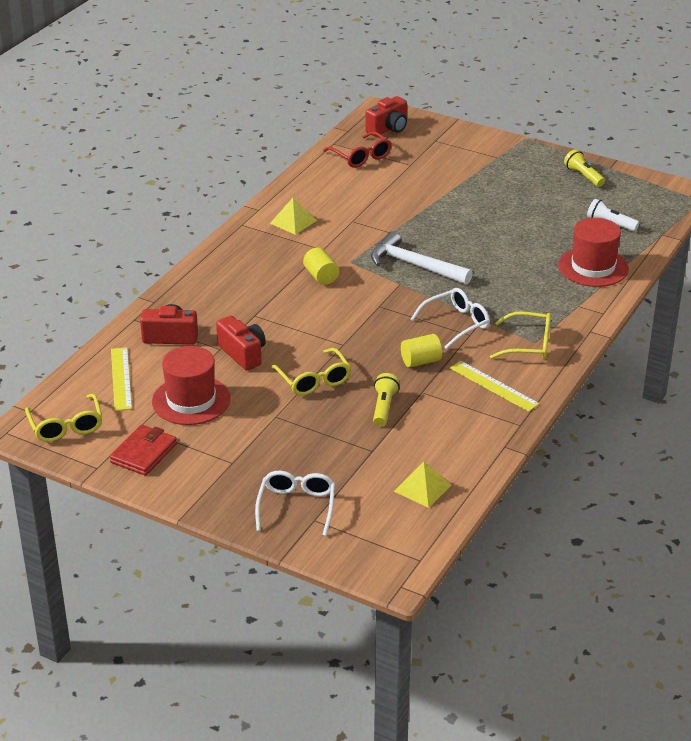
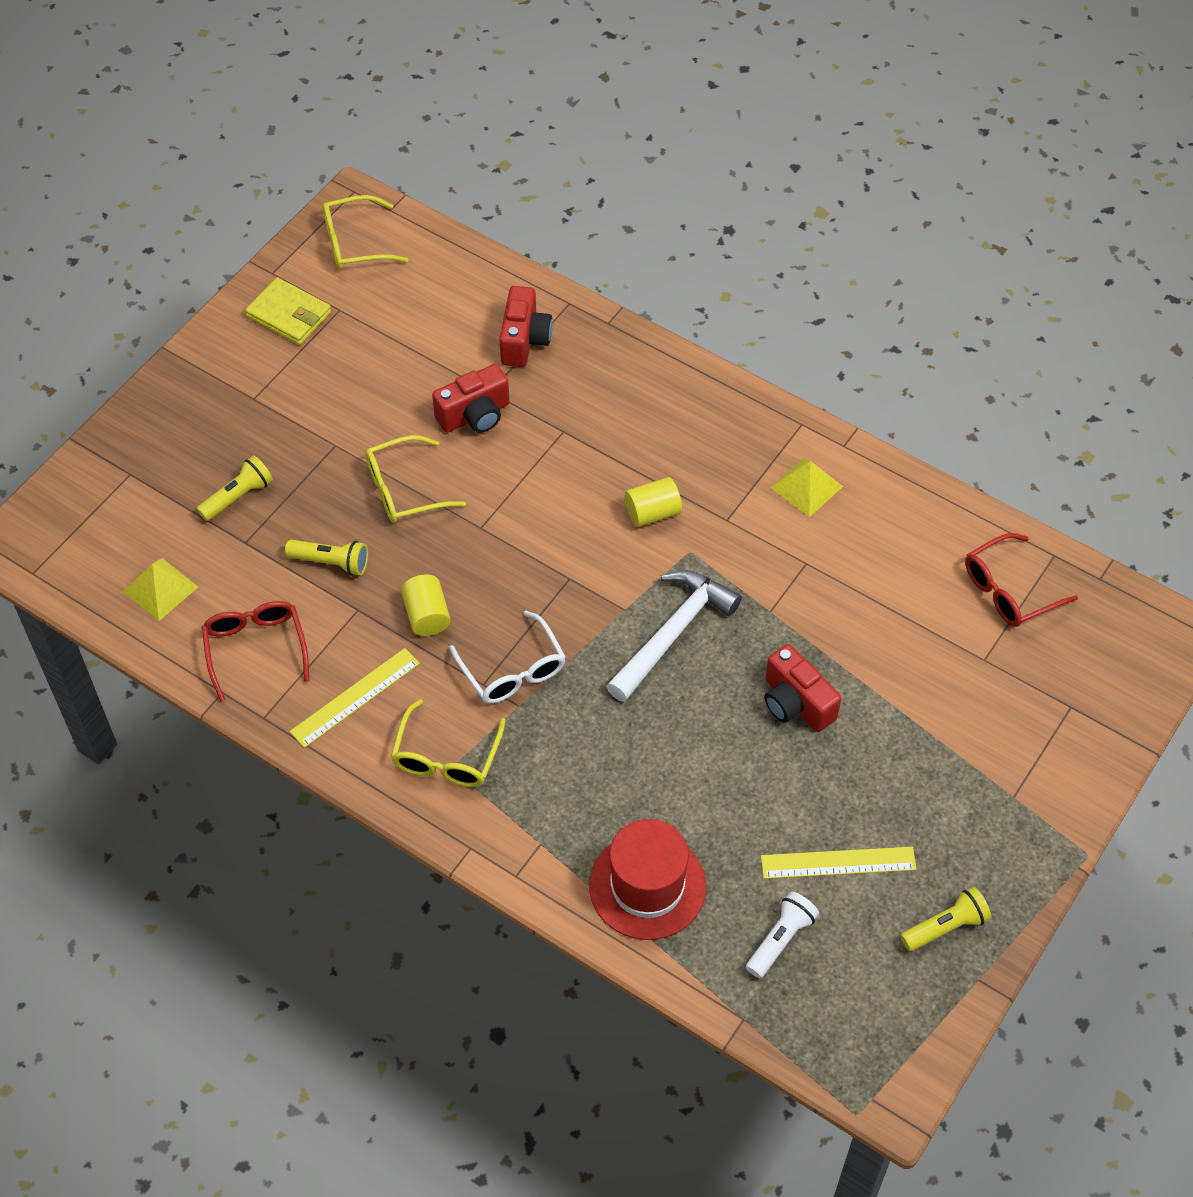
camera: 95 degrees right, 20 degrees up
(121, 378) = (440, 291): yellow ruler -> yellow ruler (838, 863)
(143, 453) = (289, 315): red wallet -> yellow wallet
(191, 400) = (383, 360): red hat -> none
(296, 506) = (157, 458): white glasses -> none
(330, 459) = (238, 496): none -> yellow flashlight
(388, 129) = (1109, 639): red camera -> red camera (796, 703)
(464, 434) = (255, 648): none -> red glasses

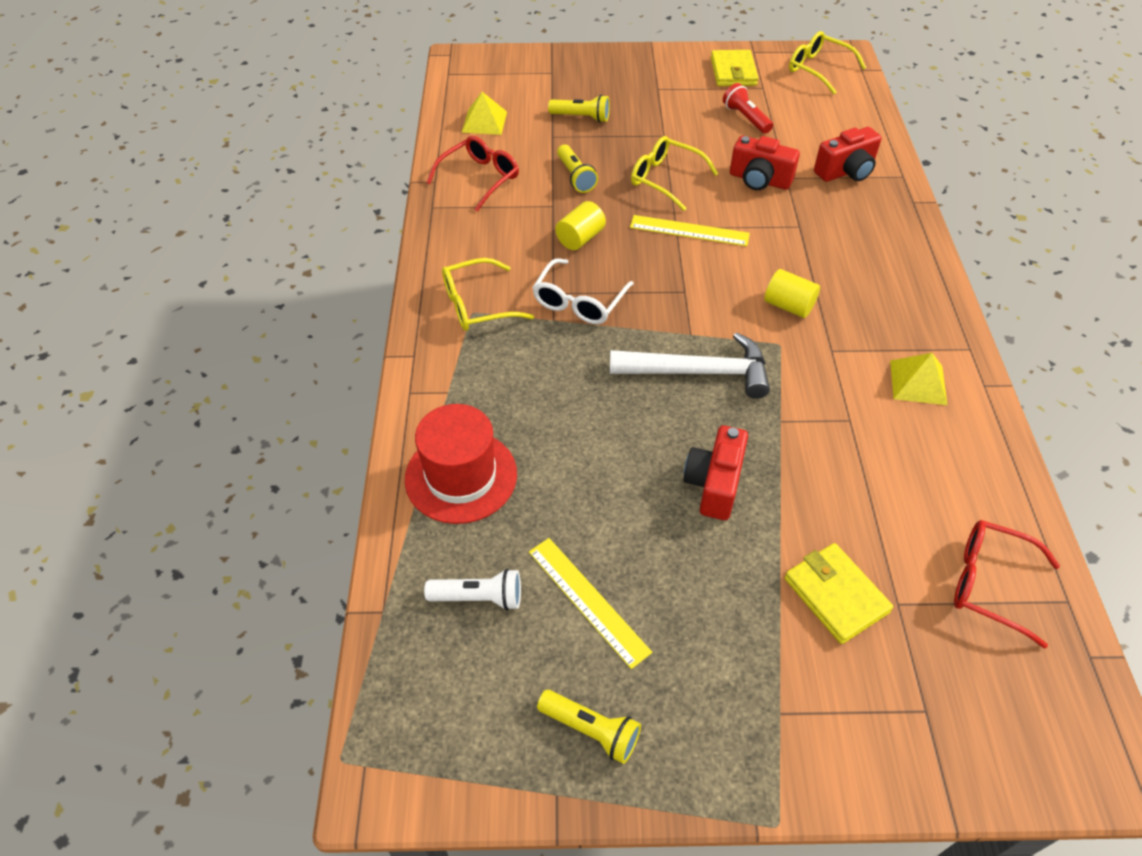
camera: 55 degrees right, 5 degrees down
(355, 697) = (484, 238): yellow ruler -> yellow ruler (689, 231)
(374, 359) = (746, 118): none -> red flashlight
(950, 693) = (836, 595): none -> yellow wallet

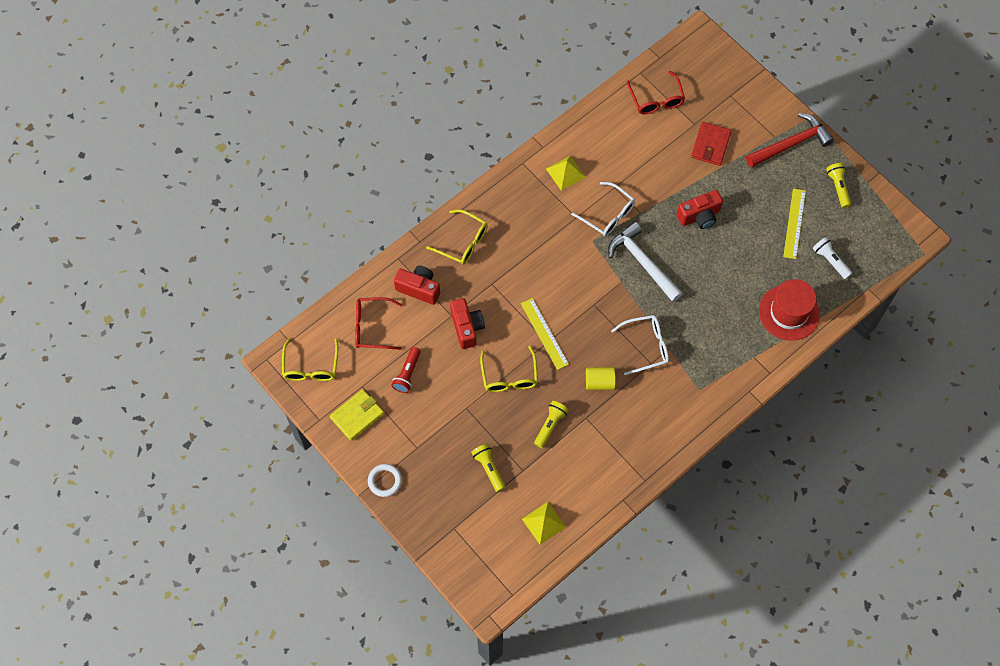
camera: 130 degrees left, 15 degrees up
(477, 305) = (692, 391): yellow glasses -> yellow glasses (463, 242)
(480, 178) = (598, 477): red glasses -> red glasses (372, 327)
(647, 58) = (385, 481): none -> white ring
(743, 727) = (791, 144): none -> red hammer
(788, 306) = (561, 252): yellow cylinder -> none
(807, 384) = (608, 215): none -> white glasses
(836, 595) = (710, 145): yellow wallet -> red wallet

